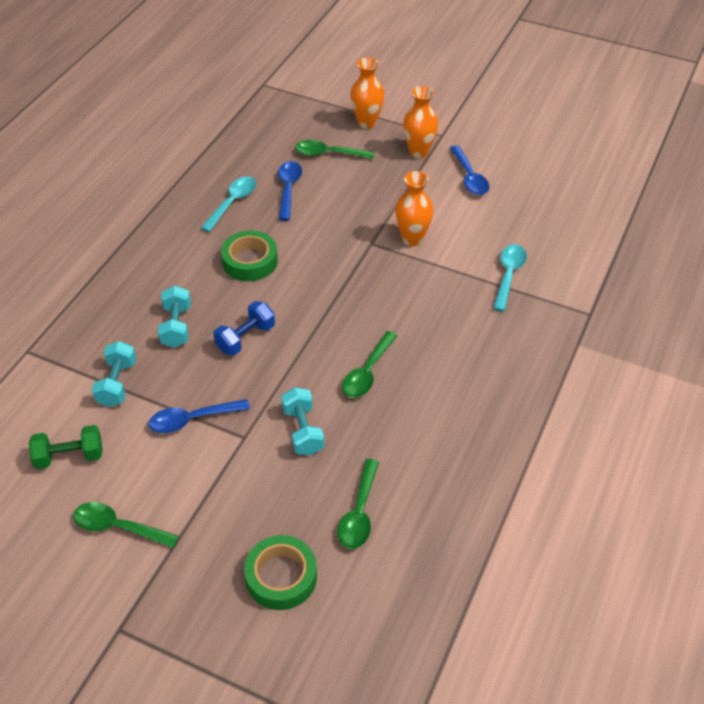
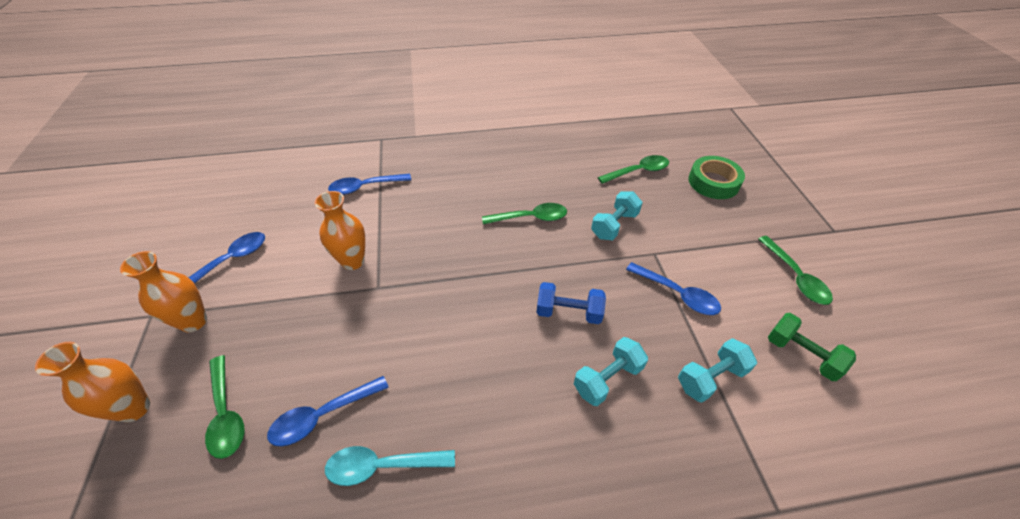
camera: 125 degrees left, 0 degrees up
(250, 261) = (471, 375): green tape -> none
(508, 275) = (365, 187): turquoise spoon -> blue spoon

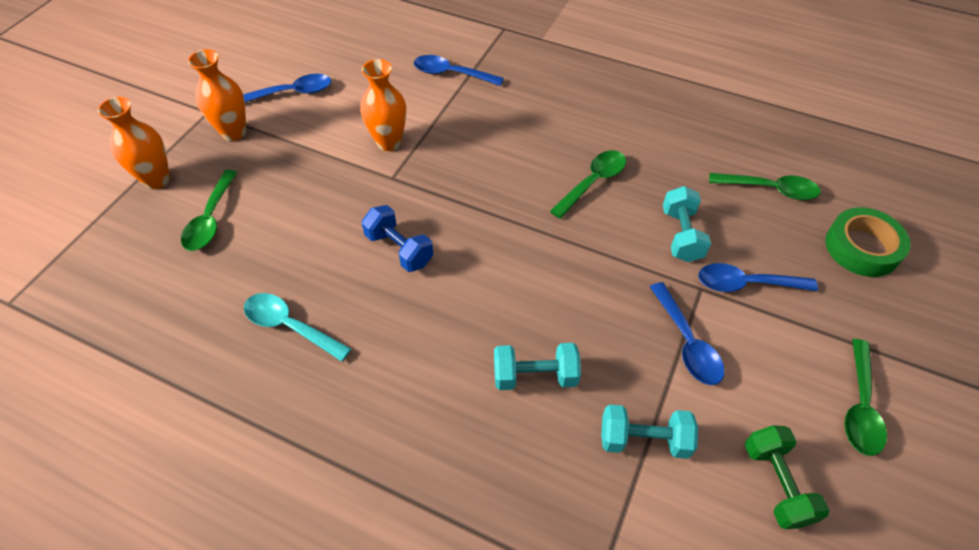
camera: 35 degrees right, 5 degrees up
(322, 416) = (274, 261): blue spoon -> blue spoon (746, 284)
(531, 218) = (593, 182): green spoon -> green spoon turned 75 degrees counterclockwise
(568, 312) = (551, 295): blue dumbbell -> blue dumbbell (399, 249)
(614, 225) = (681, 235): turquoise dumbbell -> turquoise dumbbell turned 75 degrees counterclockwise

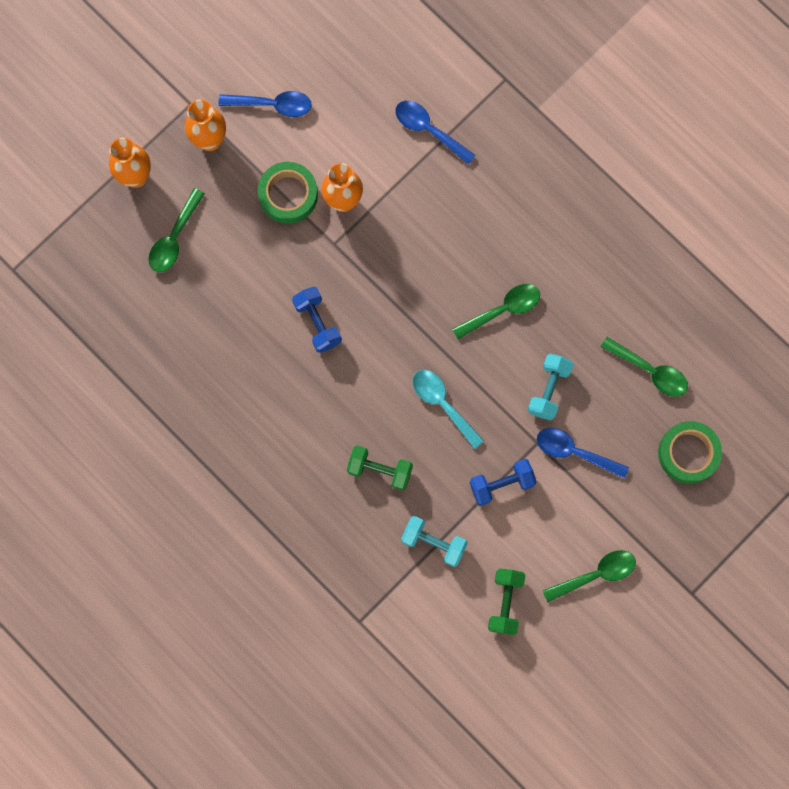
camera: 20 degrees right, 25 degrees up
(290, 326) = (216, 365): turquoise spoon -> turquoise spoon (442, 404)
(329, 152) = (288, 195): none -> green tape
(535, 376) = (380, 470): turquoise dumbbell -> green dumbbell
(687, 343) = (501, 484): blue spoon -> blue dumbbell
(860, 406) = (595, 574): green spoon -> green spoon turned 150 degrees counterclockwise

